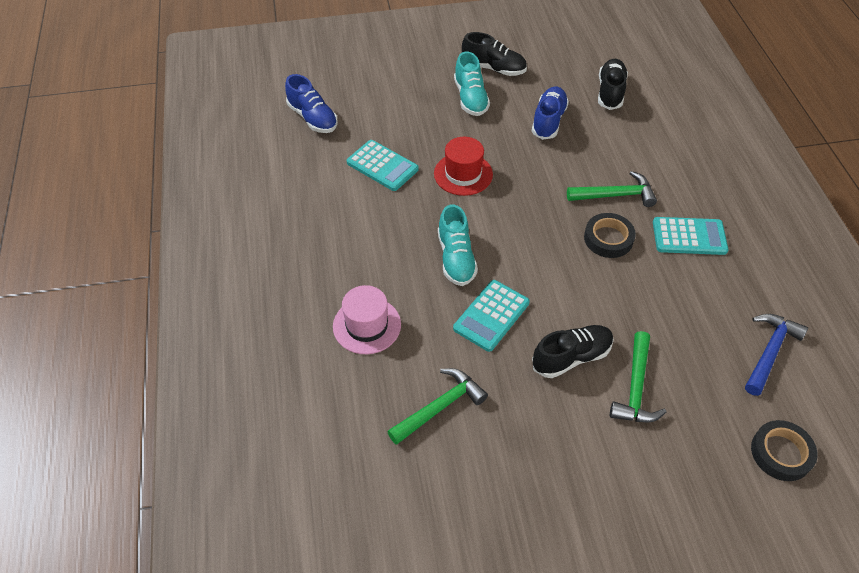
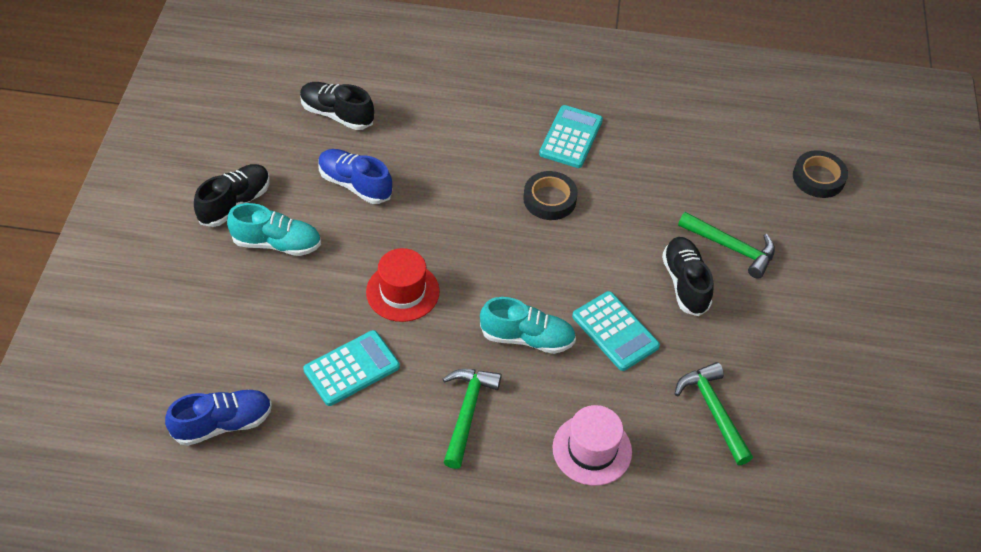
camera: 75 degrees left, 0 degrees up
(615, 195) = (493, 171): green hammer -> green hammer (467, 412)
(769, 351) = (719, 140): blue hammer -> none

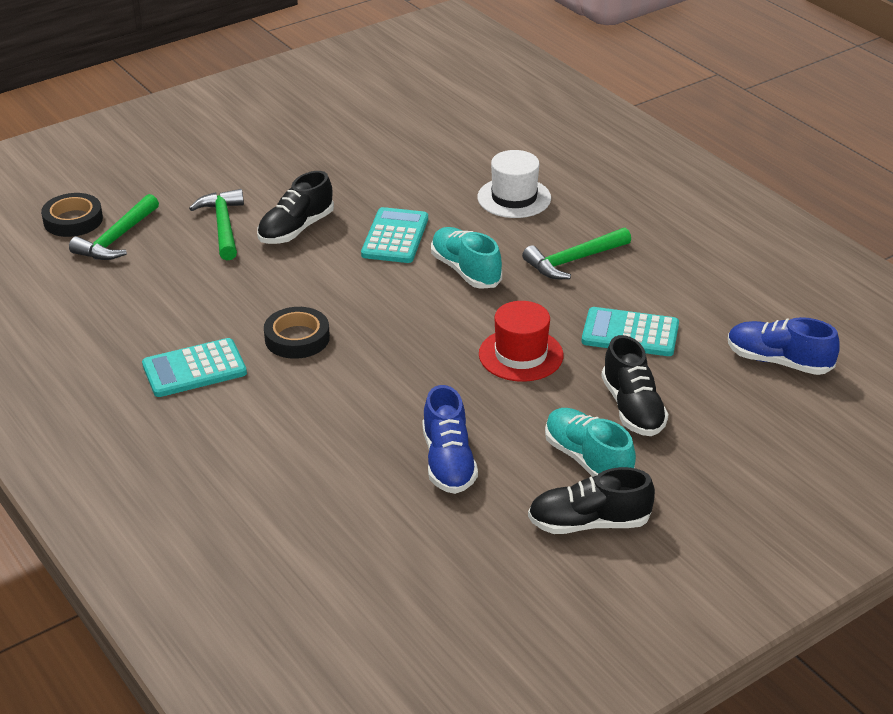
camera: 130 degrees left, 15 degrees down
(337, 114) = (373, 543): black shoe -> black shoe (632, 408)
(592, 449) = (514, 198): pink hat -> white hat
(713, 411) = (402, 168): green hammer -> green hammer (117, 239)

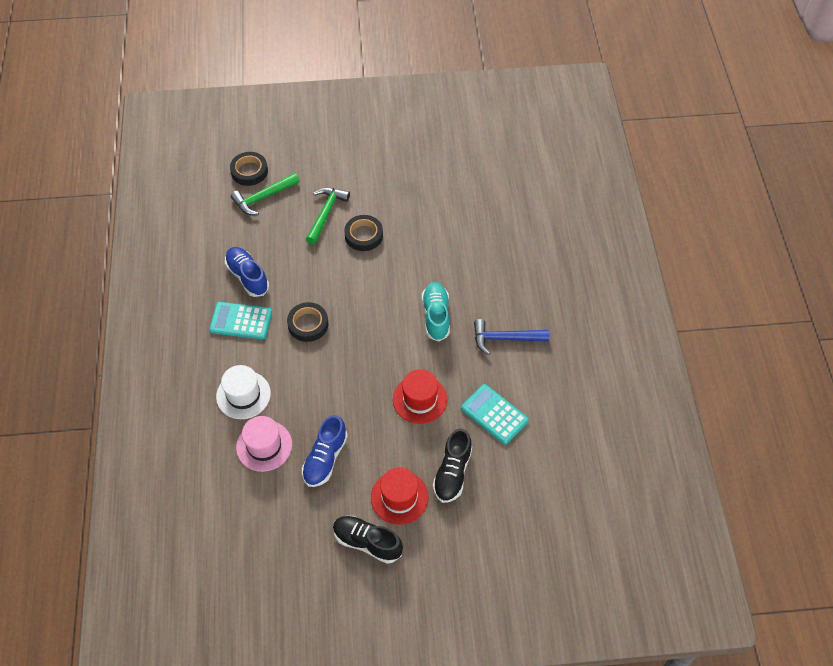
camera: 30 degrees right, 20 degrees up
(296, 229) = (363, 235): black shoe -> black tape
(347, 483) = (264, 446): none -> pink hat
(395, 237) = (415, 268): turquoise calculator -> none
(514, 198) = (508, 268): white hat -> white hat (243, 395)
(573, 261) = (505, 339): green hammer -> blue hammer
(587, 460) = (399, 497): turquoise shoe -> red hat
(778, 361) = (565, 482): blue shoe -> blue shoe (247, 276)

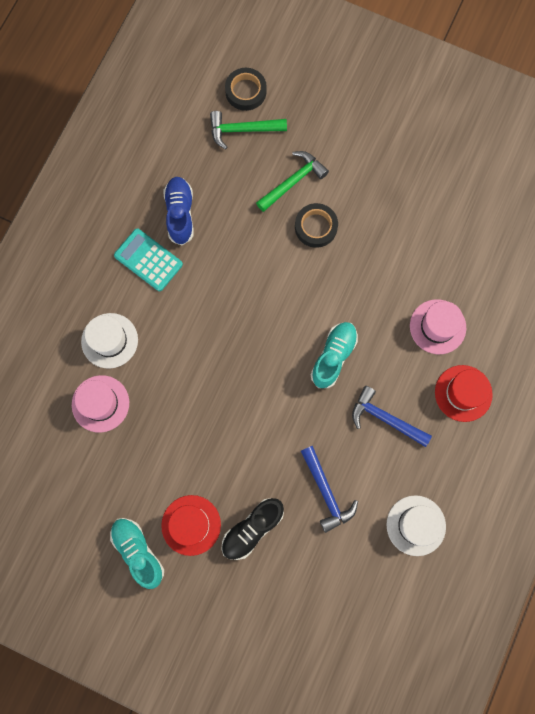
camera: 30 degrees right, 20 degrees up
(308, 324) = (208, 298): black tape -> none
(325, 458) = (147, 448): blue shoe -> none
(367, 542) = (138, 551): black shoe -> turquoise shoe
(420, 399) = (266, 437): red hat -> red hat (463, 393)
(494, 414) = (326, 492): turquoise calculator -> blue hammer
(502, 257) = (437, 326): none -> pink hat
(579, 401) = (416, 525): none -> white hat

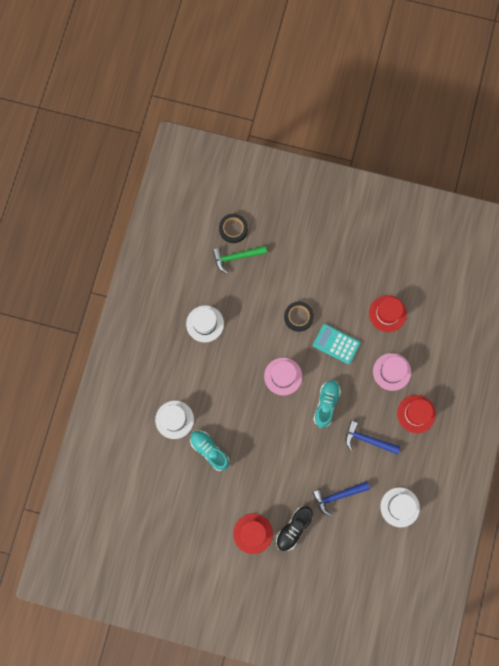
camera: 10 degrees left, 0 degrees up
(100, 403) = (177, 463): pink hat -> pink hat (283, 376)
(138, 551) = (221, 557): turquoise shoe -> turquoise shoe (209, 450)
(148, 260) = (189, 359): turquoise calculator -> turquoise calculator (336, 344)
(180, 214) = (205, 324): blue shoe -> white hat
(293, 181) = (277, 288): green hammer -> none
(326, 492) = (337, 496): blue hammer -> blue hammer turned 105 degrees clockwise
(445, 243) = (387, 313): none -> red hat

